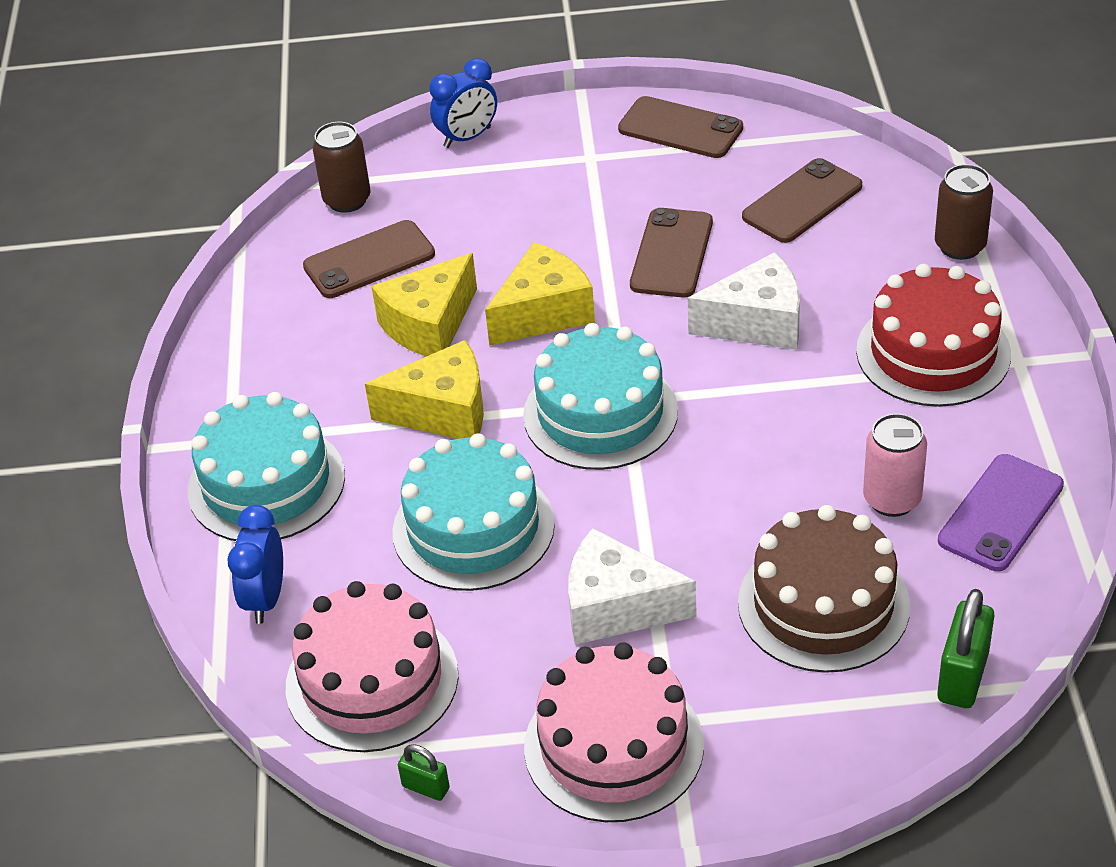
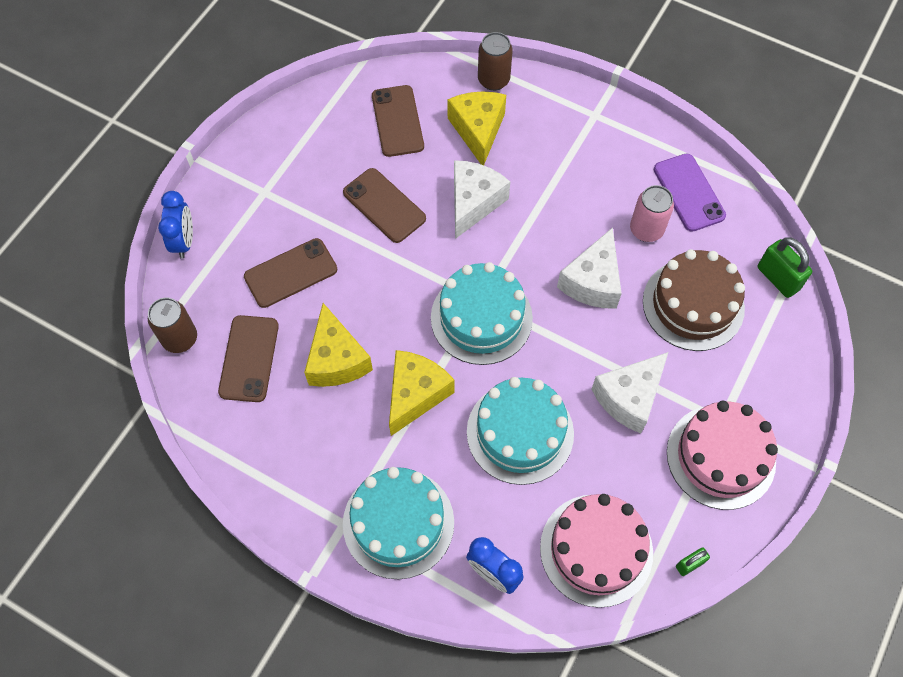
camera: 60 degrees left, 20 degrees up
(543, 313) = (377, 296): yellow cheese -> yellow cheese (478, 130)
(680, 128) = (282, 134): brown phone -> brown phone (290, 273)
(755, 487) = (592, 282): none -> white cheese
(933, 352) = (560, 144): red cake -> none

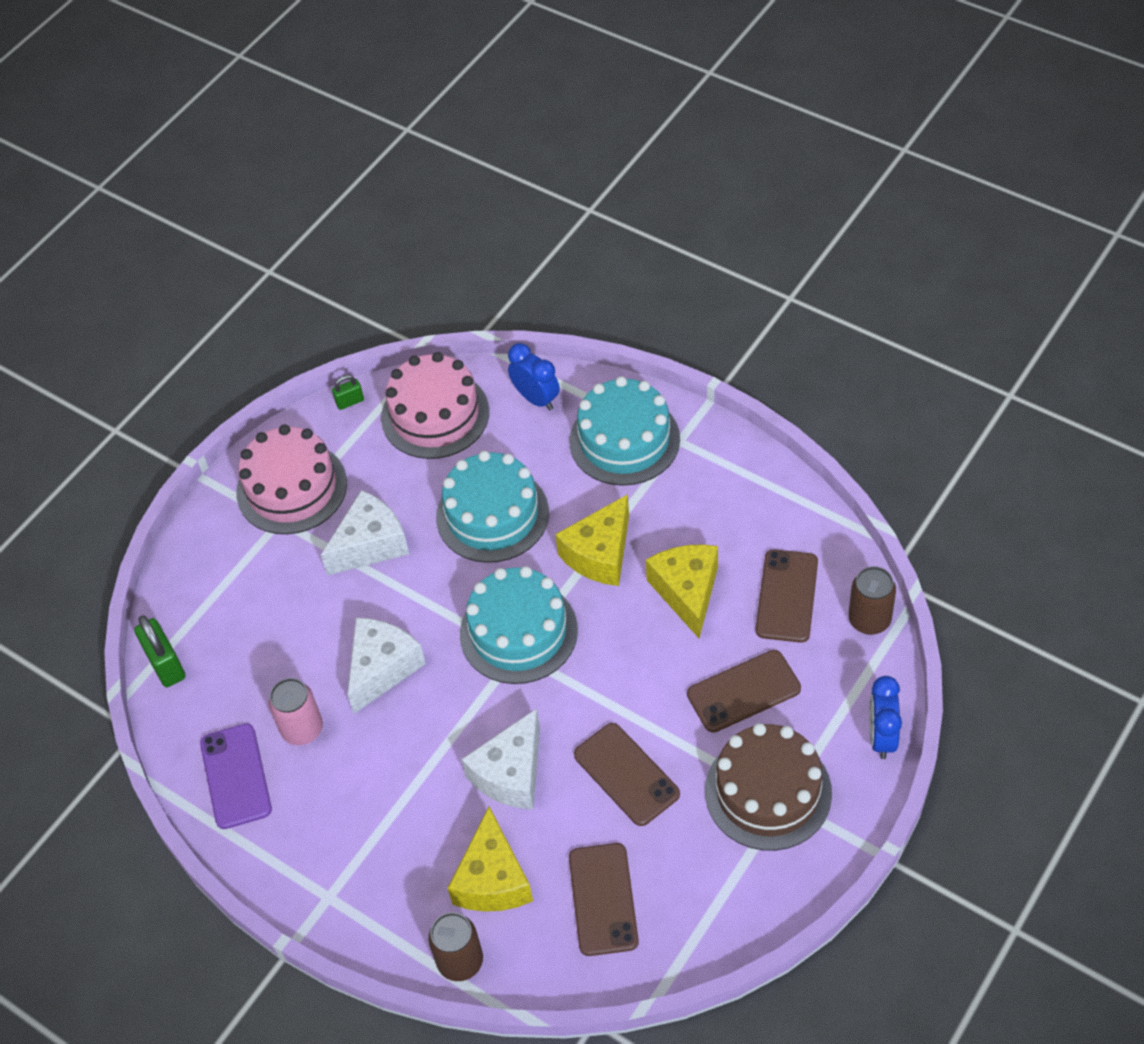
camera: 170 degrees left, 10 degrees down
(693, 304) = (273, 638): brown cake -> brown cake (768, 792)

